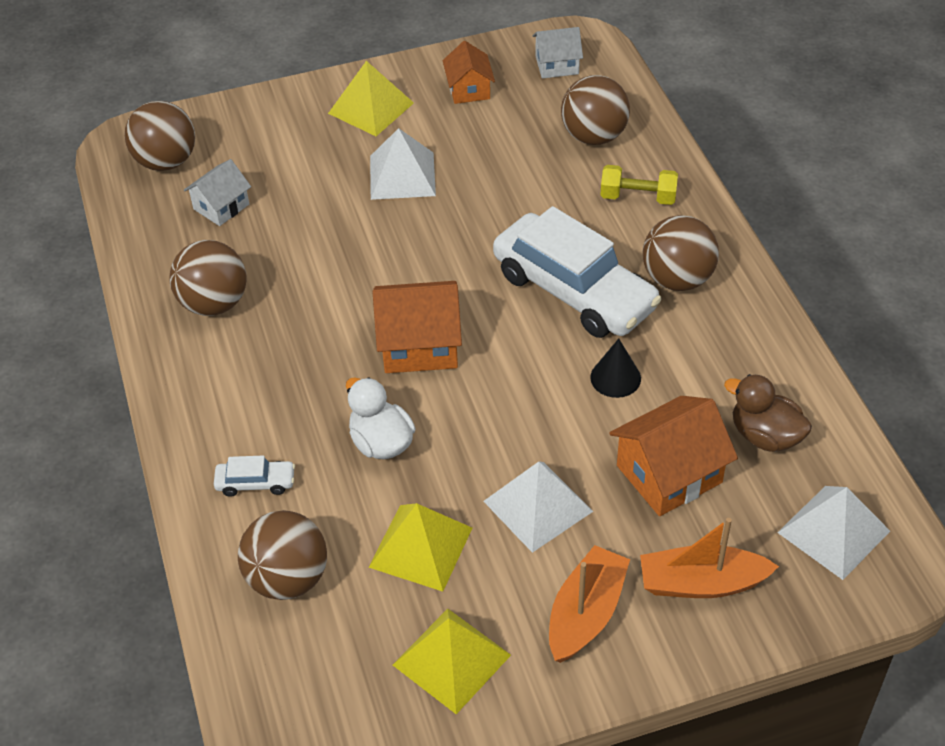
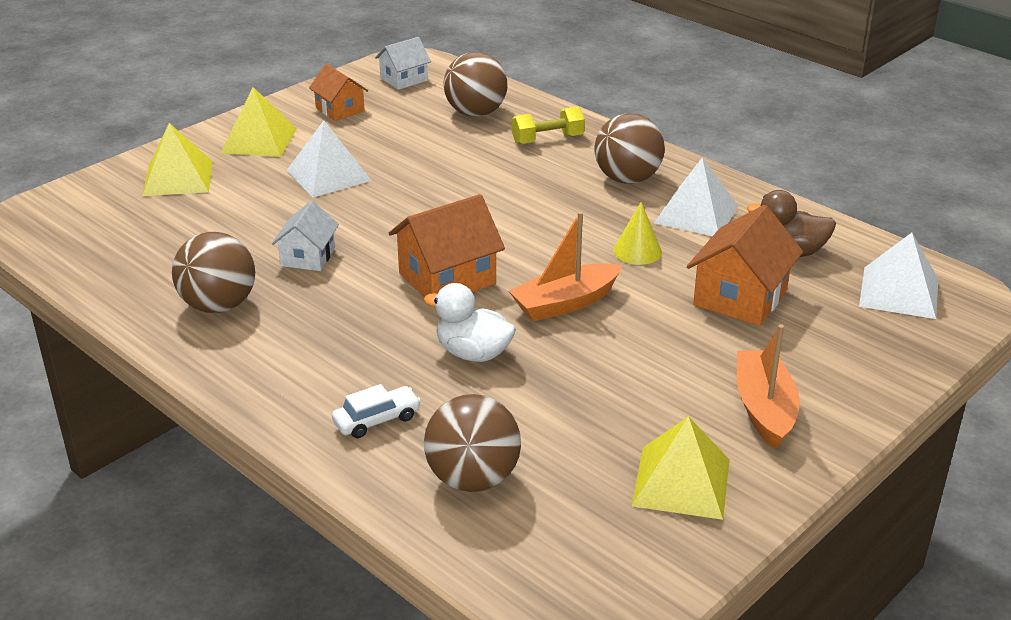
camera: 30 degrees left, 15 degrees down
(166, 162) = (81, 221): brown ball -> none
(221, 206) = (167, 238): white house -> white house (308, 257)
(421, 547) = (578, 413): yellow pyramid -> yellow pyramid (178, 178)
(537, 506) = (653, 352): white pyramid -> white pyramid (696, 214)
(574, 291) = (550, 208): white car -> none
(615, 378) = (637, 251): black cone -> yellow cone
(701, 583) = (835, 357): orange boat -> orange boat (565, 303)

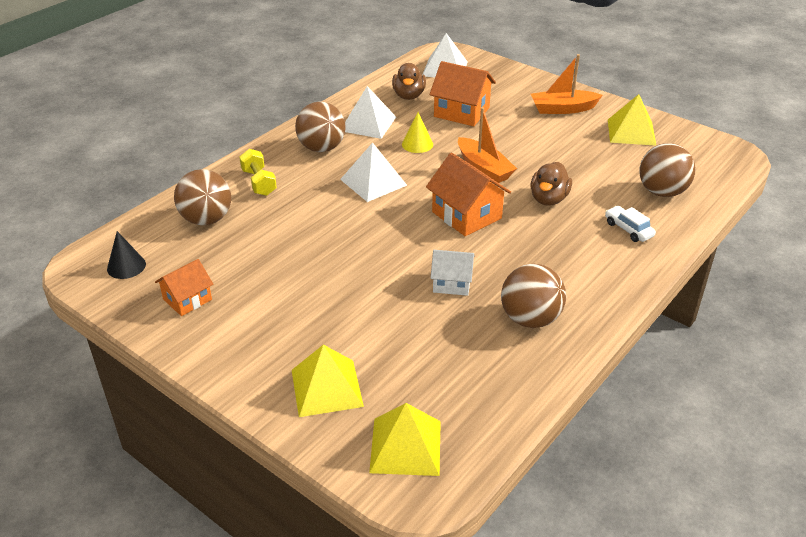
camera: 95 degrees left, 5 degrees up
(259, 140) = (249, 344): yellow pyramid -> yellow pyramid (405, 446)
(328, 175) = (319, 289): white pyramid -> white pyramid (373, 182)
(403, 79) = (126, 266): white house -> black cone
(473, 353) = (548, 199): white duck -> brown duck

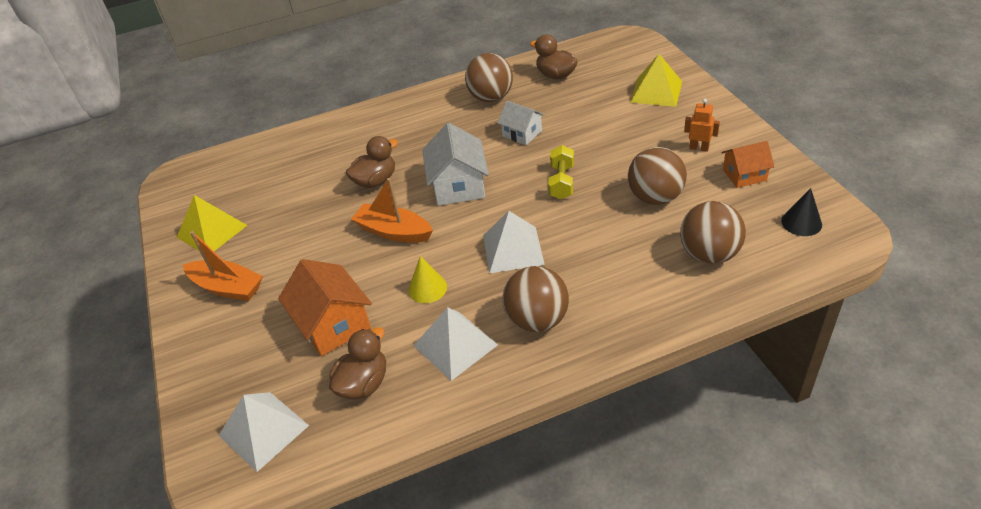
camera: 145 degrees left, 5 degrees up
(244, 318) = (699, 148): none -> orange robot
(259, 182) = (635, 288): yellow dumbbell -> yellow dumbbell (561, 182)
(405, 446) = (624, 55): yellow pyramid -> none
(466, 215) = (458, 186): orange house -> white house
(478, 378) = (555, 75): none -> brown duck
(484, 168) = (394, 232): orange boat -> orange boat turned 60 degrees counterclockwise
(628, 229) = (350, 138): white car -> none
(662, 192) = (282, 161): brown ball -> brown ball (655, 197)

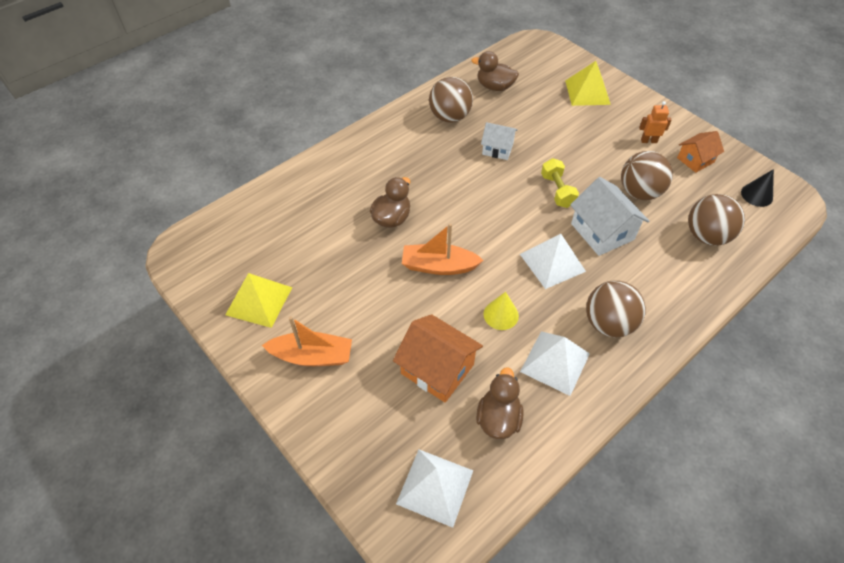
camera: 25 degrees left, 10 degrees up
(458, 186) = (471, 210): white house -> white house (602, 231)

